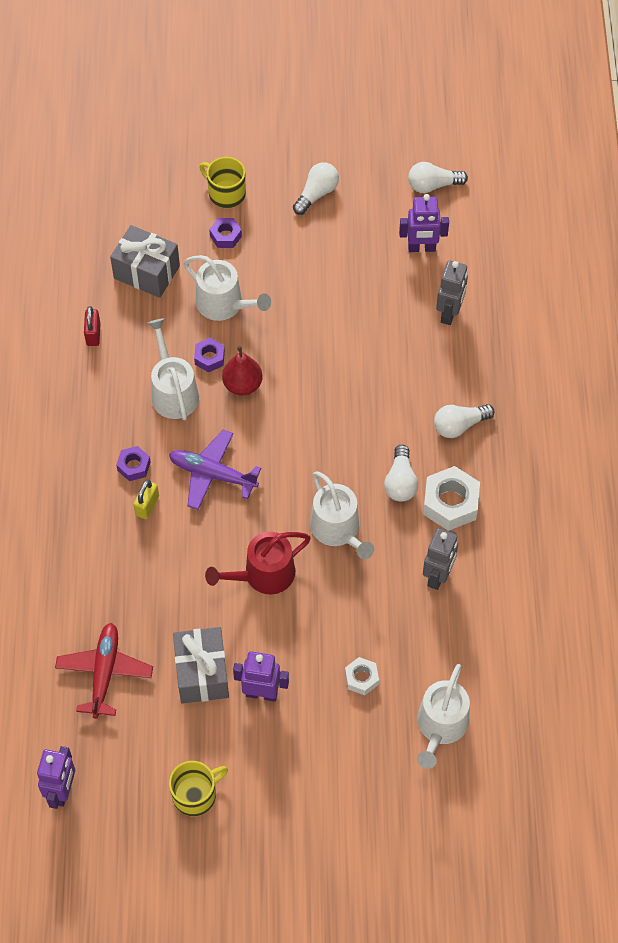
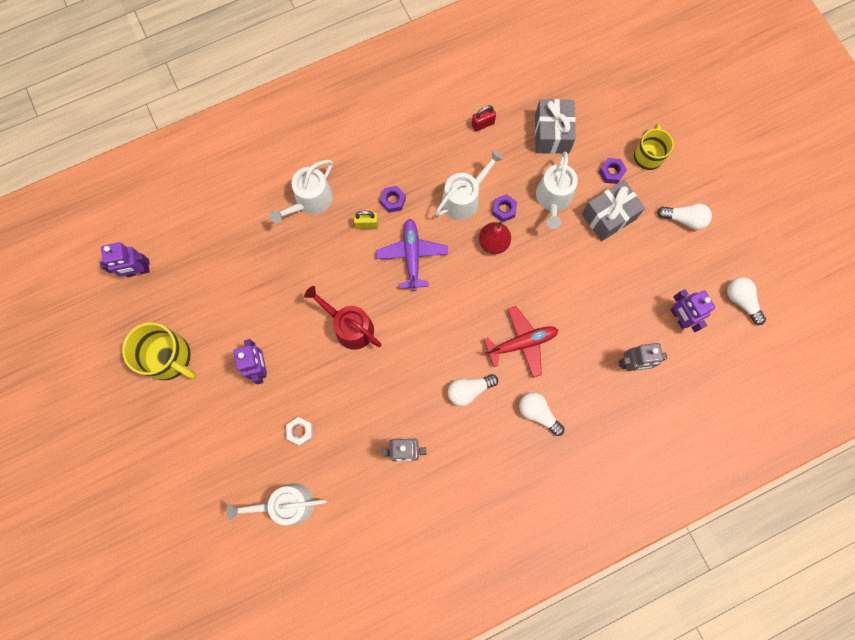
camera: 65 degrees right, 15 degrees up
(104, 672) = (231, 257): red plane -> red plane (522, 343)
(195, 795) = (168, 357): yellow mug -> yellow mug, size x1.51
(202, 673) = (258, 320): grey gift -> grey gift (608, 216)
(338, 530) = (409, 362): white watering can -> white watering can (310, 201)
(450, 503) = (469, 435): white nut -> none

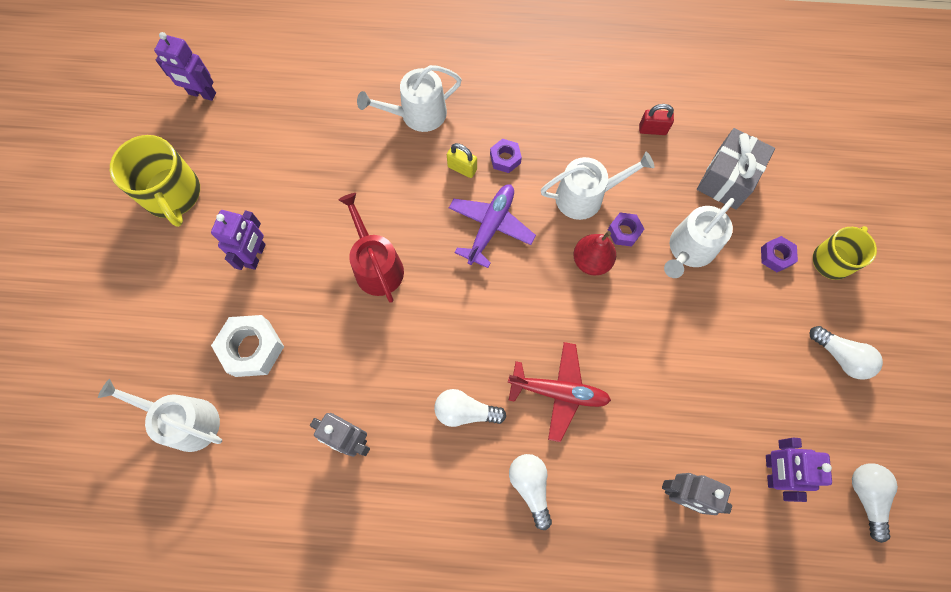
camera: 30 degrees right, 5 degrees down
(300, 431) = (252, 348): white nut -> white nut, size x1.77
(608, 216) = (745, 304): grey gift -> none

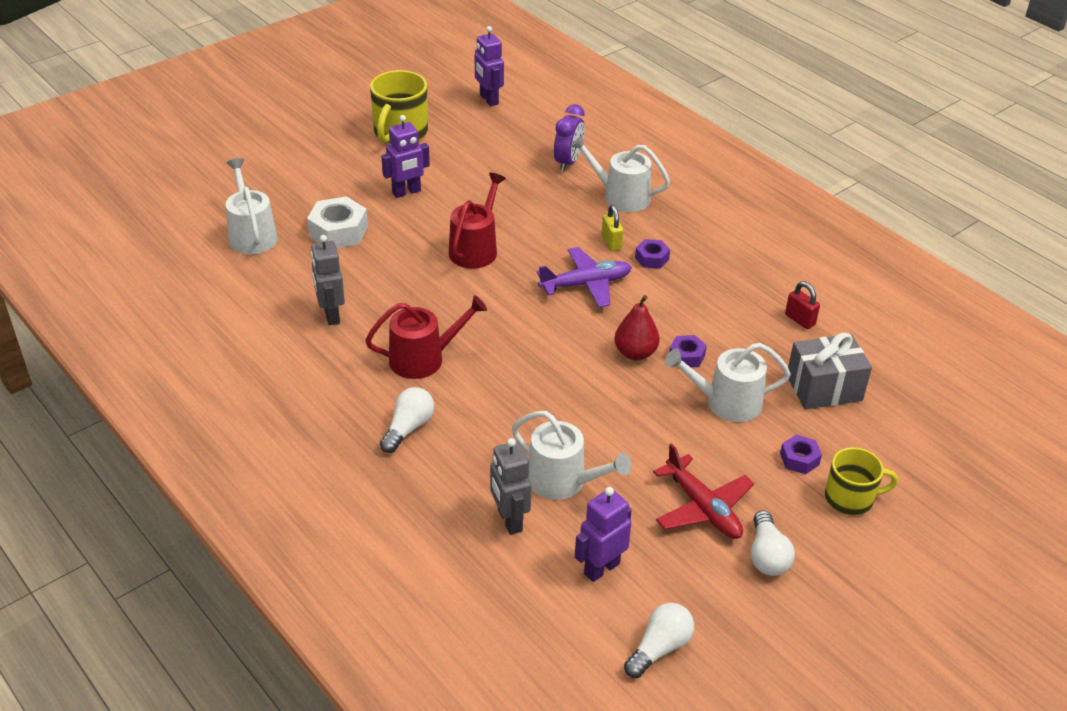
camera: 45 degrees right, 30 degrees down
(341, 111) = (568, 162): none -> purple clock
(465, 411) = (423, 359): white light bulb -> red watering can
(559, 392) = (503, 399): red plane -> red plane (703, 508)
(585, 196) = (685, 318): white watering can -> white watering can (563, 481)

